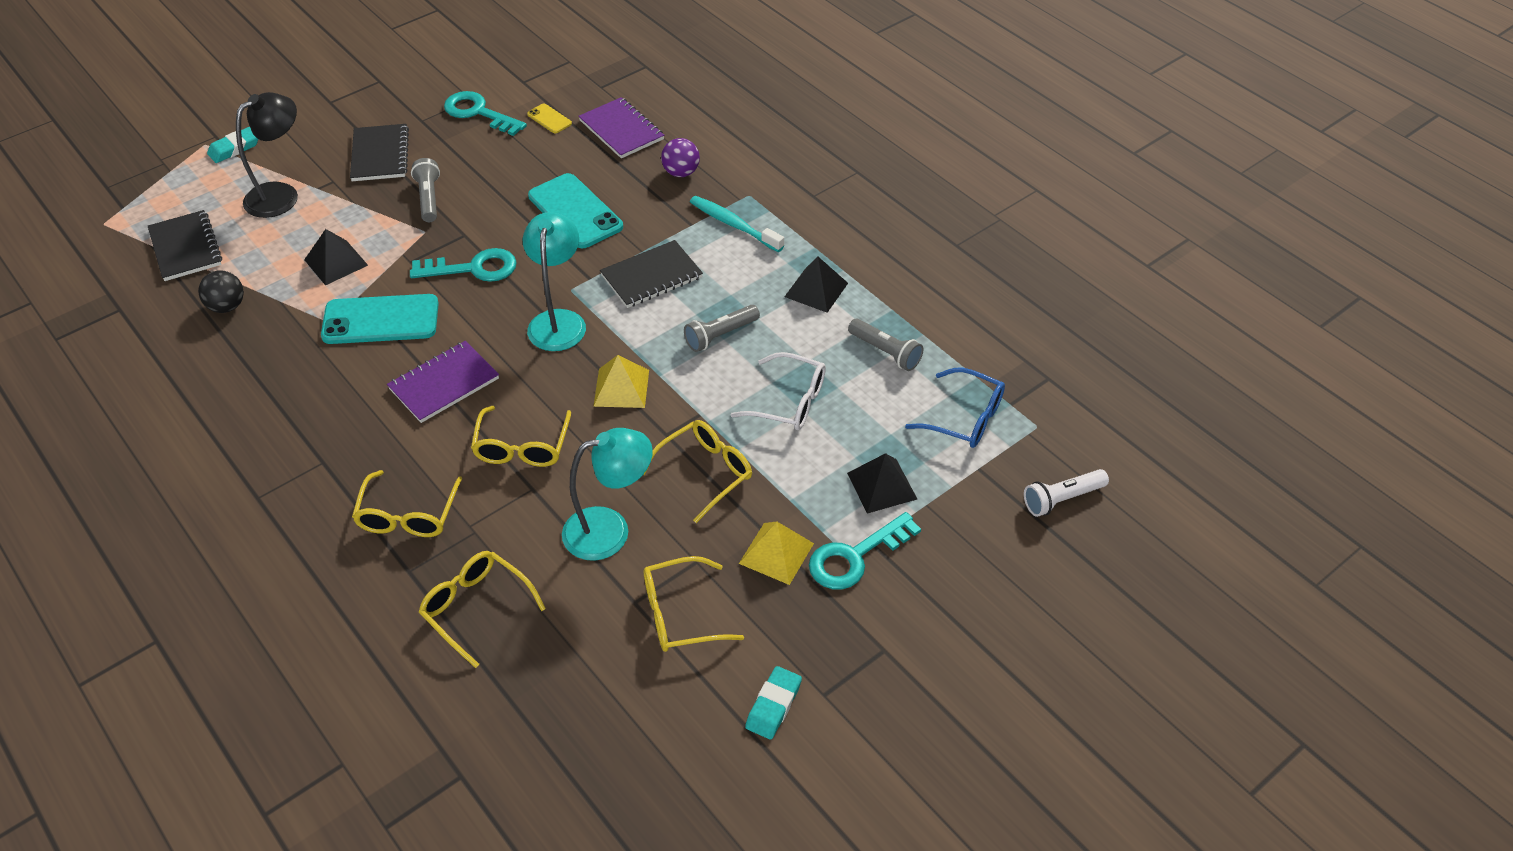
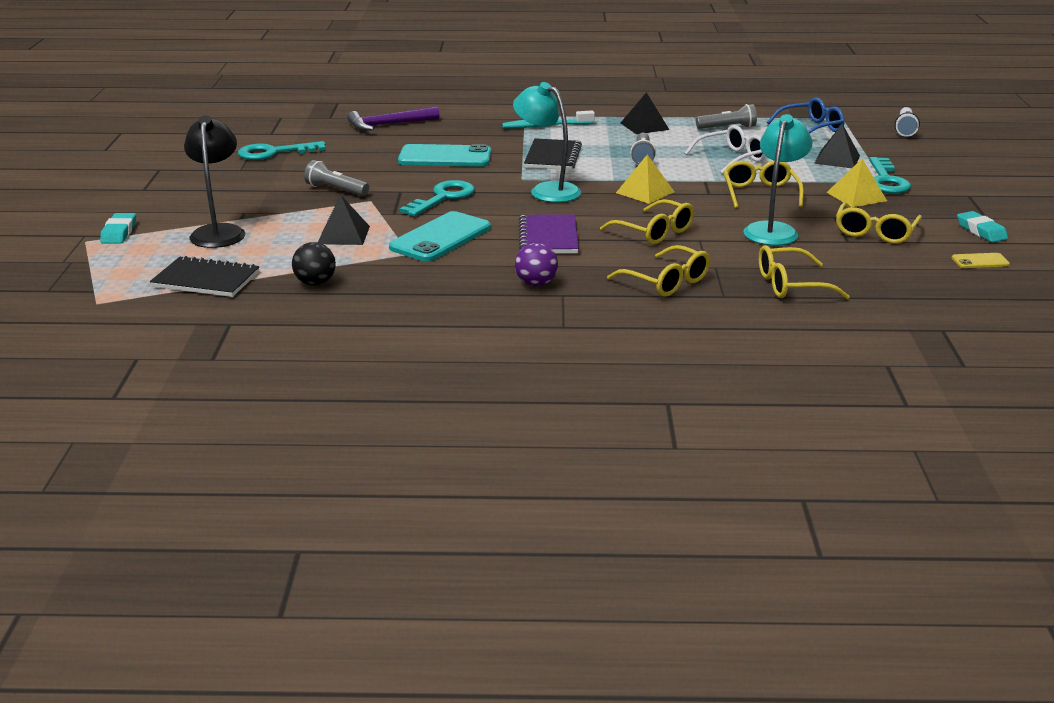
camera: 50 degrees left, 20 degrees down
(380, 155) = (249, 191): black notebook -> none
(549, 119) = (330, 137): yellow phone -> yellow phone (980, 261)
(621, 130) = (389, 125): purple notebook -> purple hammer
(681, 172) = (467, 123): purple ball -> purple ball (536, 284)

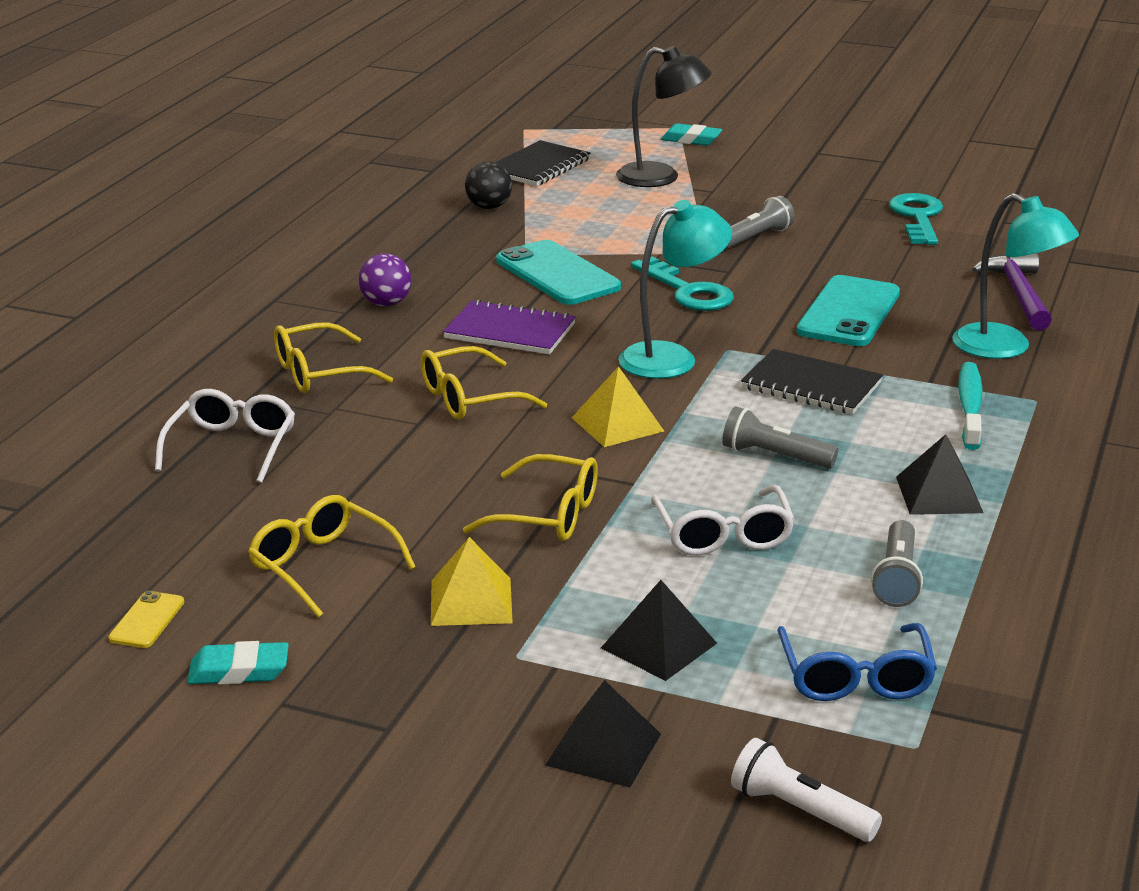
camera: 110 degrees right, 0 degrees up
(343, 235) = (606, 229): black pyramid -> black pyramid (603, 749)
(773, 230) = (404, 485): turquoise lamp -> turquoise lamp (1005, 348)
(790, 285) = (232, 446): yellow glasses -> white glasses
(886, 180) = (519, 661): turquoise key -> none

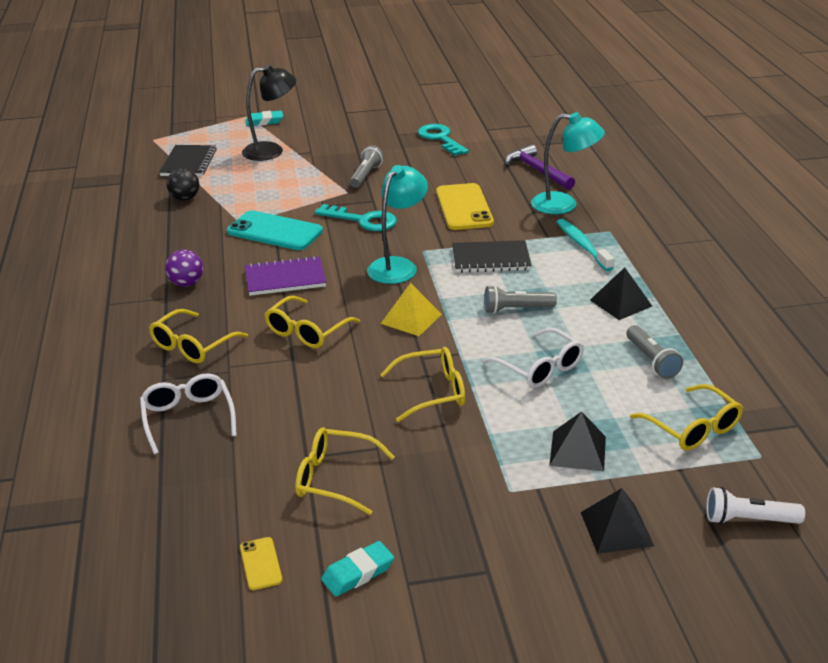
camera: 30 degrees left, 5 degrees up
(471, 601) = (447, 465): yellow pyramid -> none
(848, 312) = (464, 207): turquoise phone -> yellow phone
(855, 678) = (693, 428): blue glasses -> yellow glasses

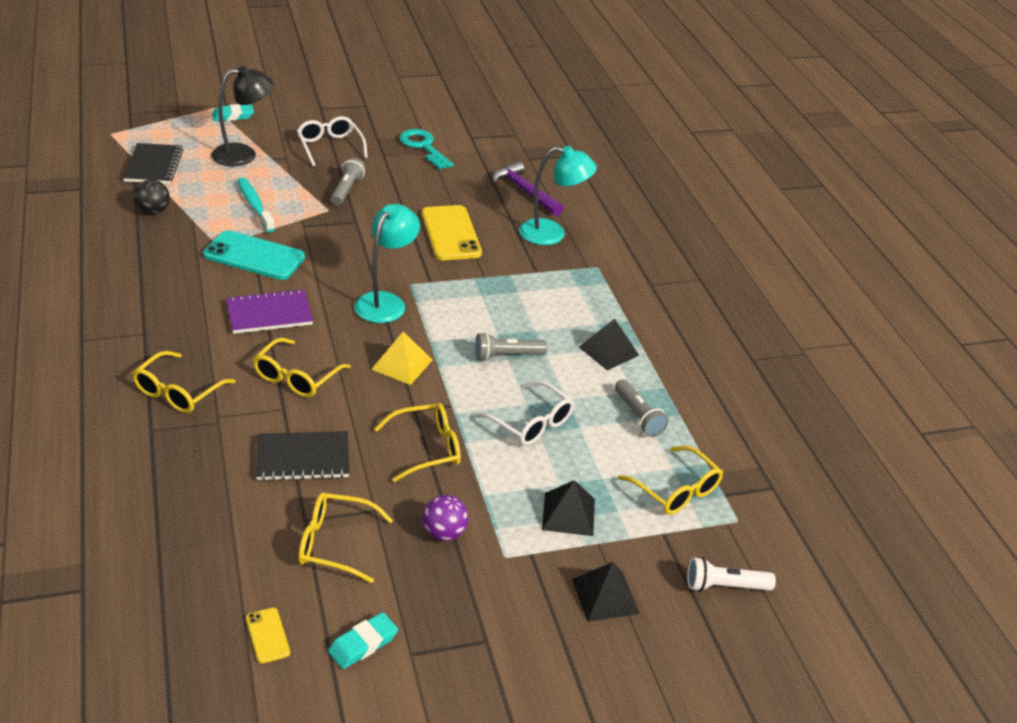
camera: 10 degrees left, 5 degrees up
(186, 283) = (165, 317): purple ball -> purple ball (444, 533)
(188, 417) = (181, 475): white glasses -> white glasses (330, 147)
(363, 220) = (347, 245): turquoise key -> none
(491, 259) = (480, 296): black notebook -> black notebook (303, 458)
(582, 245) = (571, 283): turquoise toothbrush -> turquoise toothbrush (255, 205)

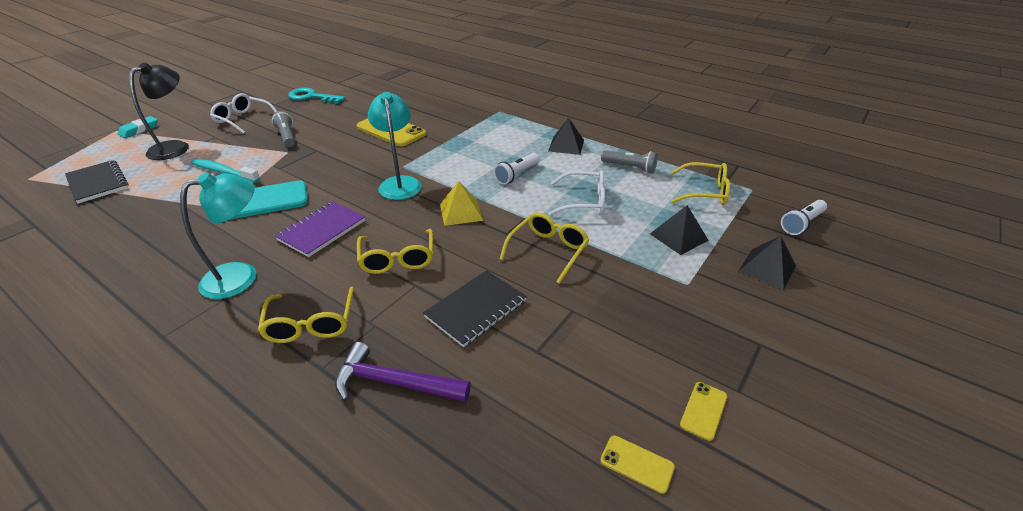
camera: 35 degrees left, 0 degrees up
(153, 211) = (132, 211): black ball -> none
(334, 543) = (580, 352): yellow glasses -> none
(363, 644) = (703, 410): turquoise eraser -> yellow phone
(444, 533) = (635, 295): purple ball -> none
(507, 356) = (517, 175): grey flashlight -> white flashlight
(525, 191) = (407, 94): purple hammer -> purple hammer (394, 382)
(552, 234) = (452, 107): turquoise lamp -> turquoise lamp (241, 276)

